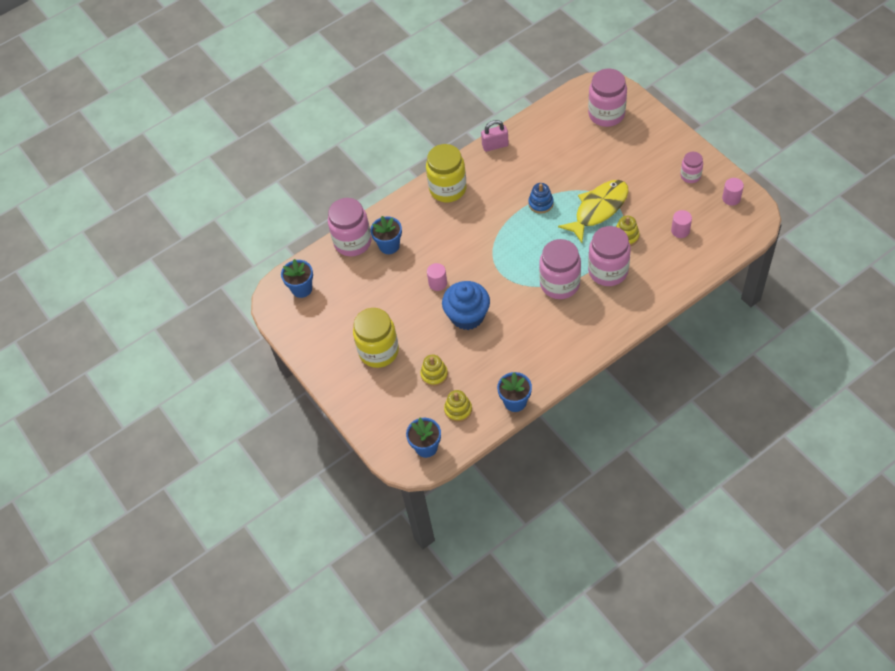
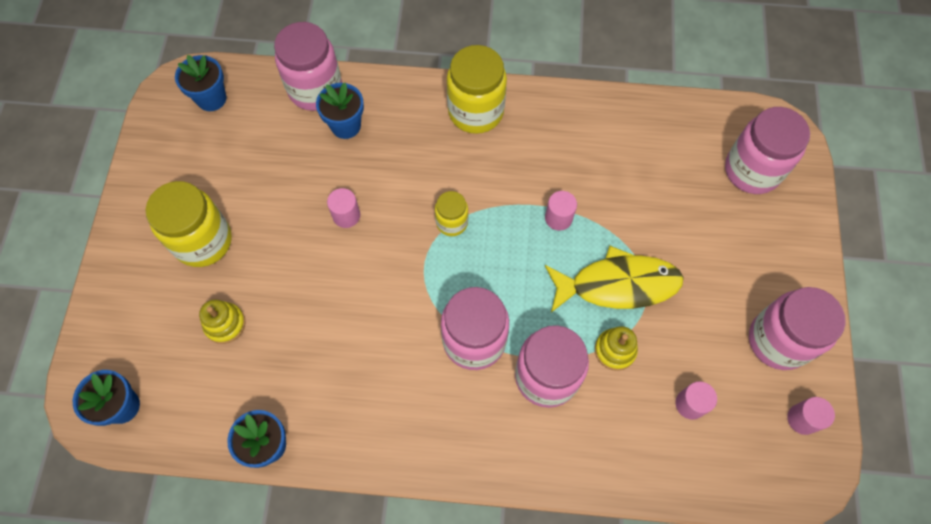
camera: 35 degrees right, 10 degrees up
(458, 410) = (201, 393): yellow stacking toy -> none
(467, 316) = (334, 285): blue cupcake -> none
(493, 245) = (452, 222): none -> yellow jar
(495, 145) = (581, 103): pink padlock -> none
(541, 203) = (558, 218): blue stacking toy -> pink cylinder
(690, 176) = (778, 340): pink jar -> pink jar, size x1.85

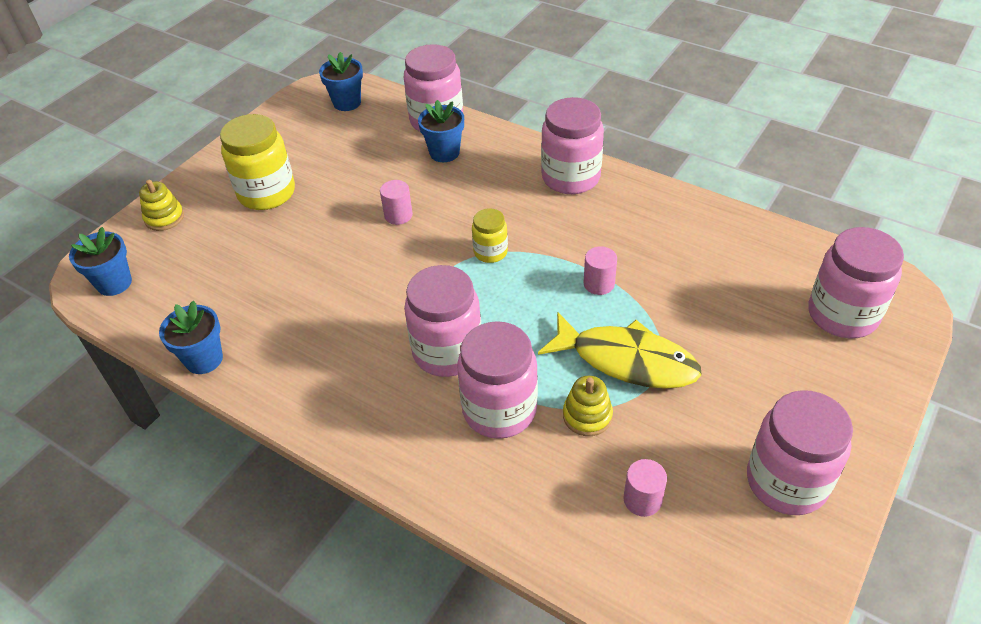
camera: 30 degrees right, 20 degrees down
(225, 324) = (238, 256): yellow stacking toy -> yellow stacking toy (164, 218)
(476, 111) = (570, 178): yellow jar -> pink jar
(802, 419) = (774, 573): pink cylinder -> none

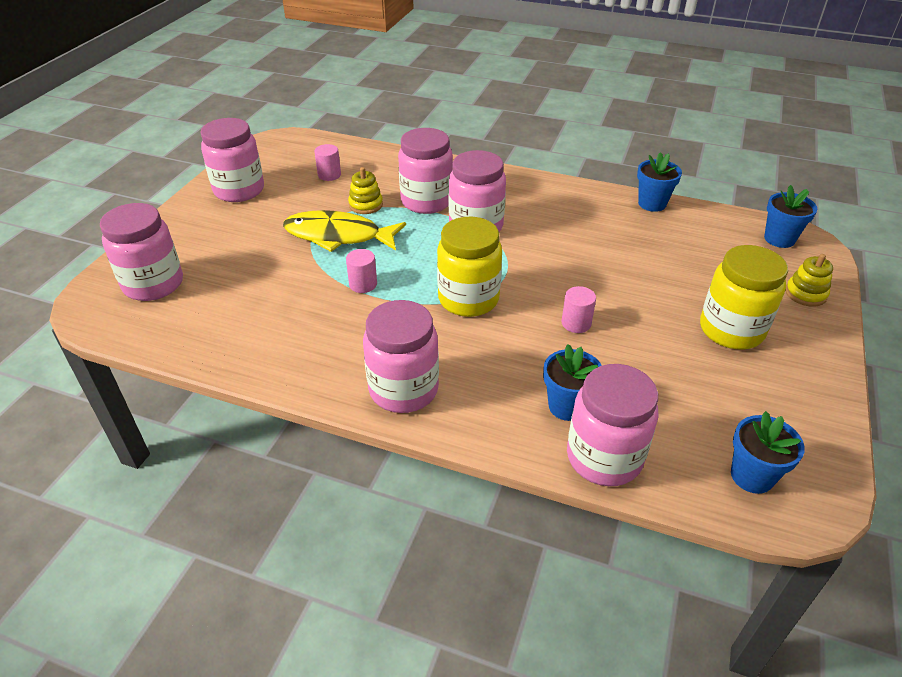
camera: 165 degrees right, 5 degrees down
(490, 252) = (468, 299): yellow jar -> yellow jar, size x1.85

